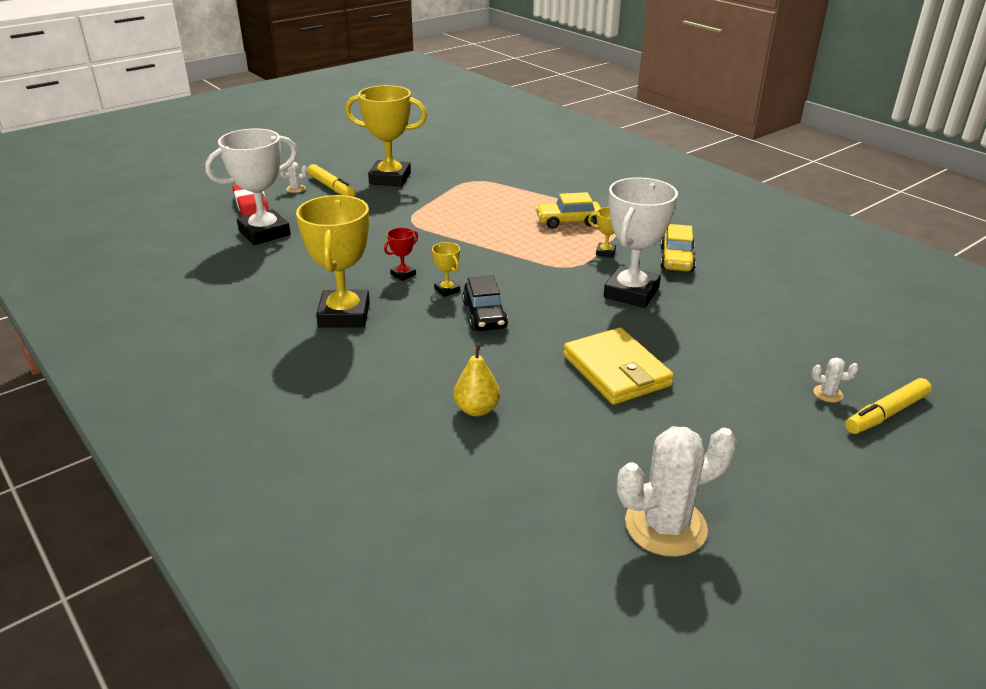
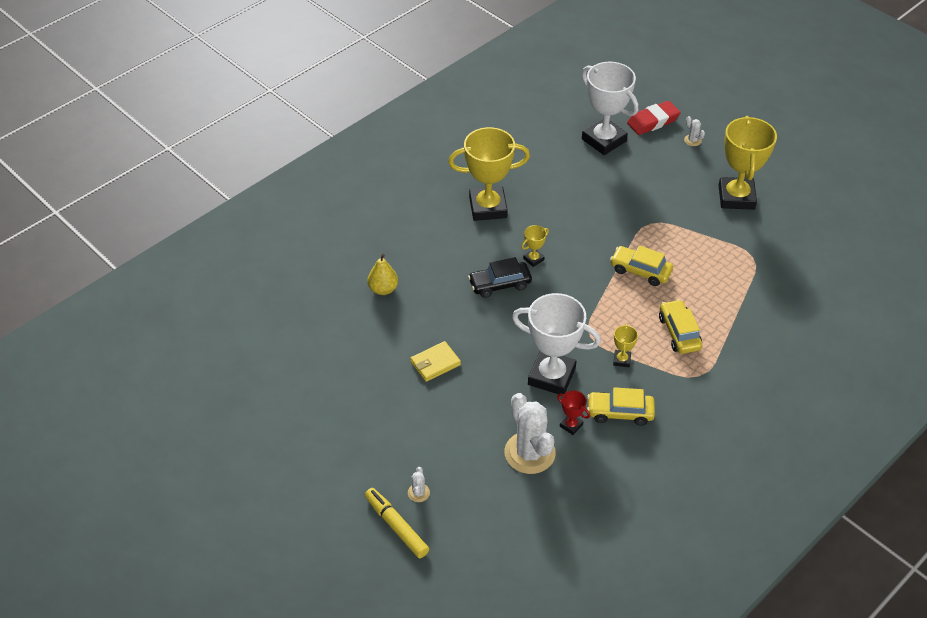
camera: 85 degrees right, 15 degrees up
(331, 187) = (703, 162): yellow marker -> none
(403, 274) = (553, 231): red trophy -> red trophy (571, 425)
(480, 232) = (640, 271): none -> yellow car
(616, 370) = (435, 363): yellow wallet -> yellow wallet, size x0.59
(665, 526) = (279, 382): white cactus -> white cactus (529, 453)

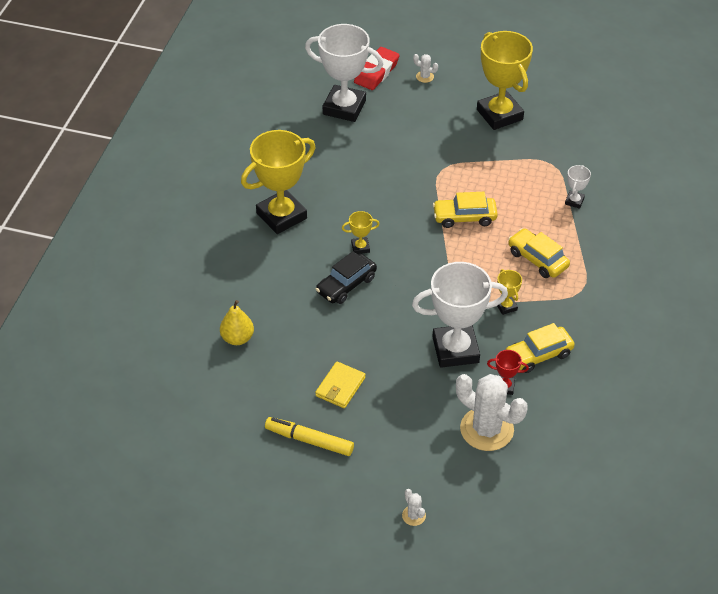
camera: 30 degrees left, 0 degrees up
(396, 526) = (416, 557): yellow marker -> yellow marker (309, 440)
(533, 259) = (360, 247): yellow trophy -> yellow trophy turned 60 degrees clockwise
(750, 297) = (574, 201): none -> white trophy

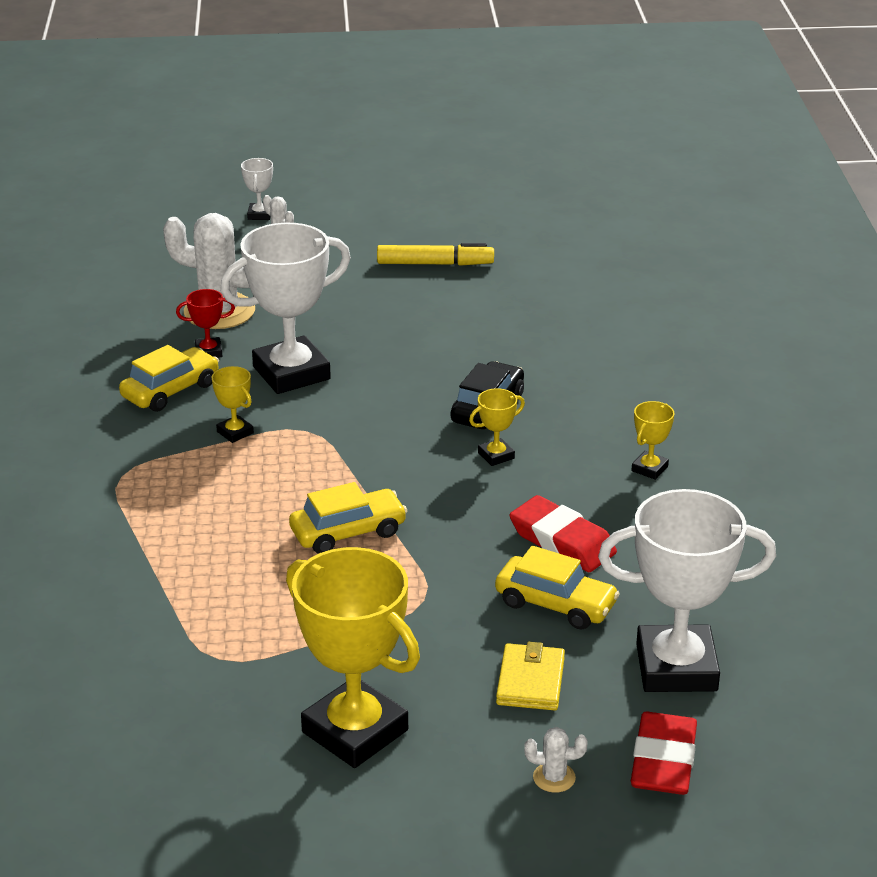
camera: 160 degrees right, 15 degrees down
(237, 338) = (594, 327): yellow pear -> none
(281, 216) = (649, 469): yellow trophy -> yellow trophy, size x0.43
(340, 387) = (427, 311): yellow wallet -> yellow wallet (530, 681)
(356, 183) = (562, 541): none -> red eraser
(537, 259) = (203, 500): yellow car -> yellow car (555, 604)
(574, 201) = (158, 601): white trophy -> white trophy (260, 215)

